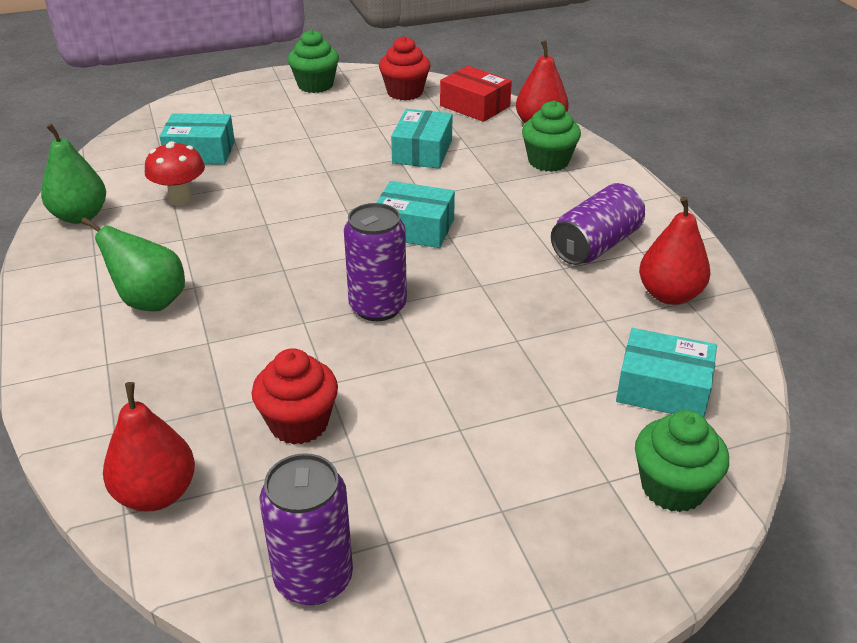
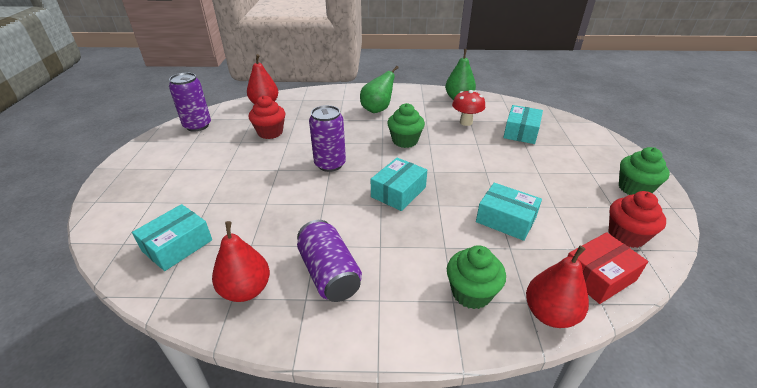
camera: 110 degrees right, 0 degrees up
(673, 488) = (123, 220): green cupcake -> green cupcake (405, 141)

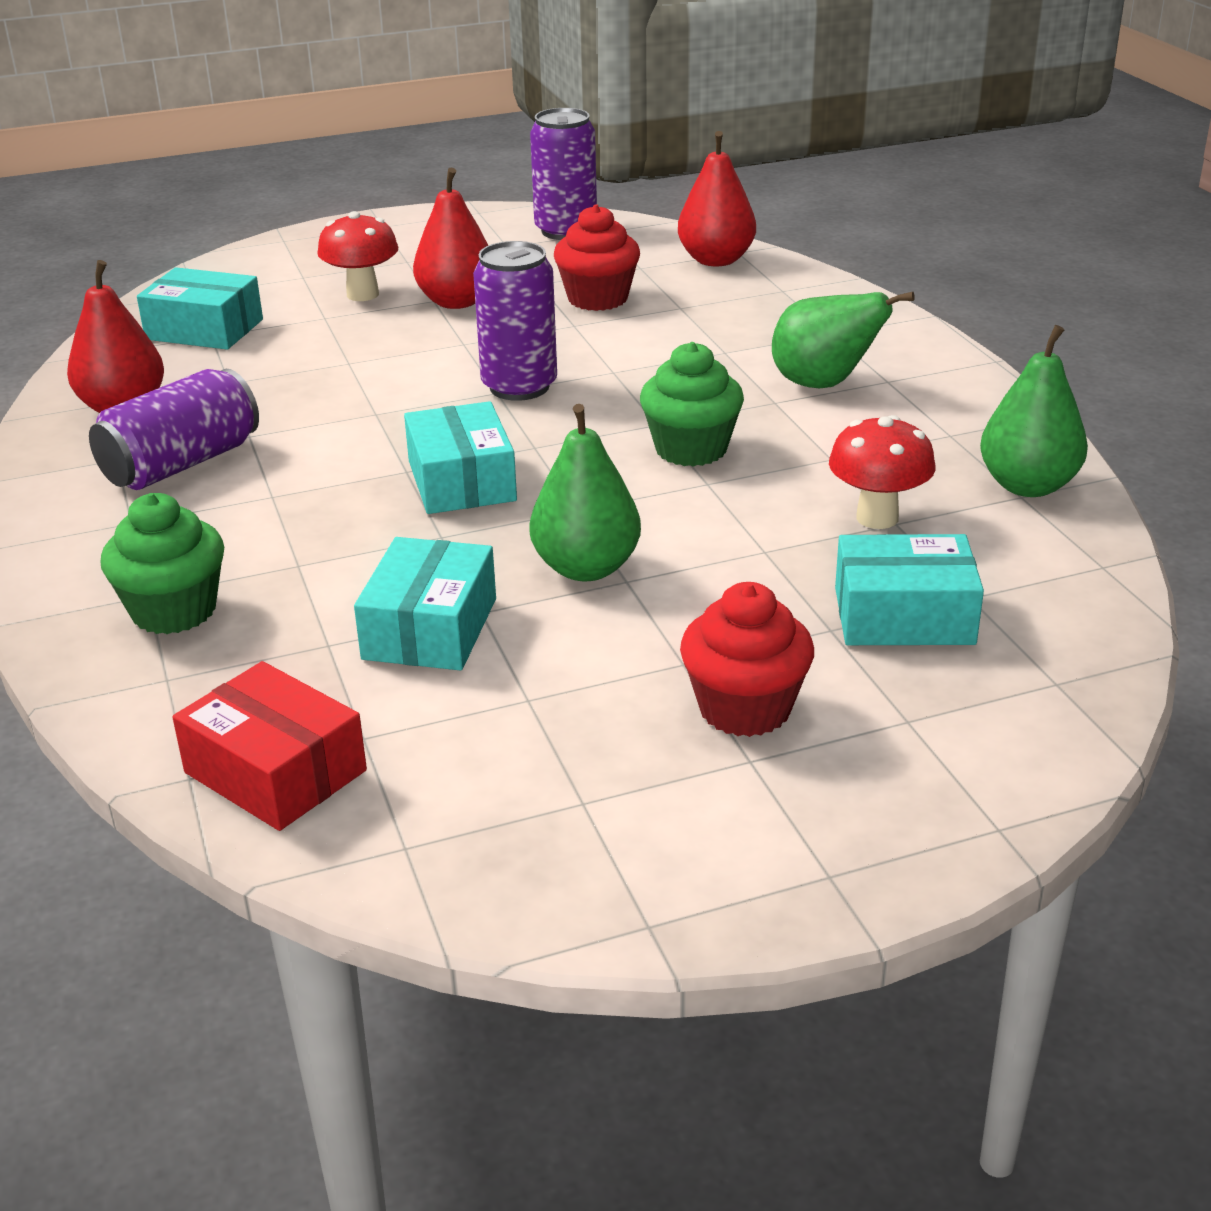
camera: 70 degrees right, 5 degrees down
(197, 187) = (362, 294): none -> red mushroom
(398, 192) = (461, 481): turquoise box -> turquoise box turned 60 degrees clockwise
(475, 178) = (586, 568): none -> green pear
(550, 314) = (140, 708): red pear -> red pear (457, 302)
(626, 235) = (454, 821): red cupcake -> red cupcake (745, 708)
(634, 188) = (712, 847): green cupcake -> none

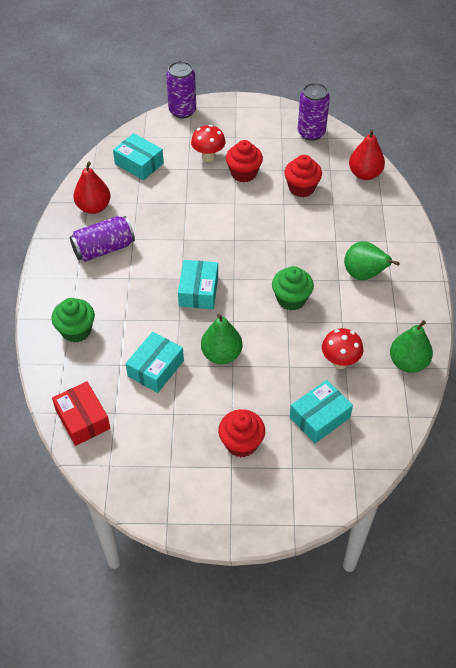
camera: 20 degrees right, 20 degrees up
(457, 302) = (243, 173): red pear -> red cupcake
(519, 387) = (244, 239): purple can -> purple can (182, 111)
(904, 616) = (319, 417): turquoise box -> turquoise box turned 60 degrees counterclockwise

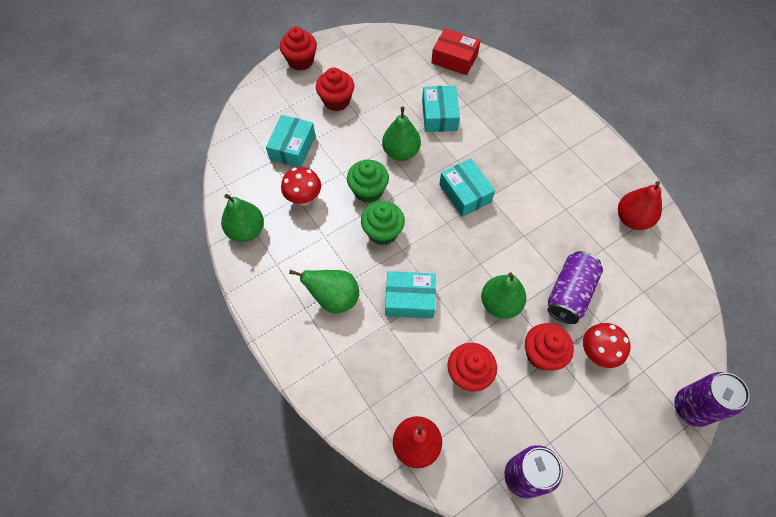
camera: 145 degrees right, 10 degrees up
(76, 330) = (522, 109): green cupcake -> green cupcake (368, 191)
(104, 249) = (578, 184): purple can -> purple can (569, 293)
(139, 164) = (651, 296): turquoise box -> turquoise box (410, 299)
(244, 210) = (500, 304): none -> green pear
(244, 519) = (301, 61): none -> red cupcake

